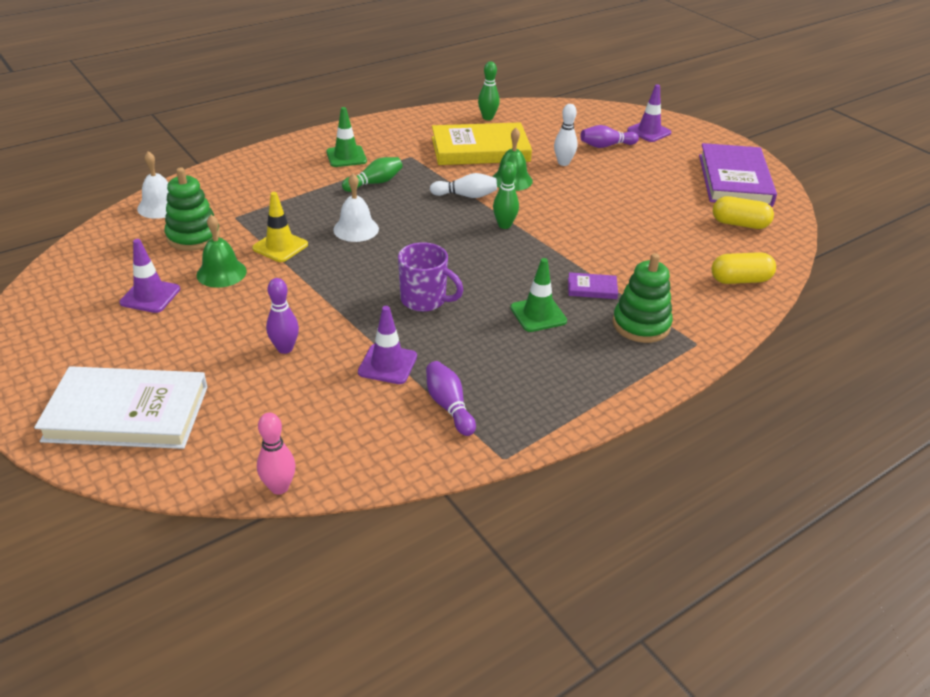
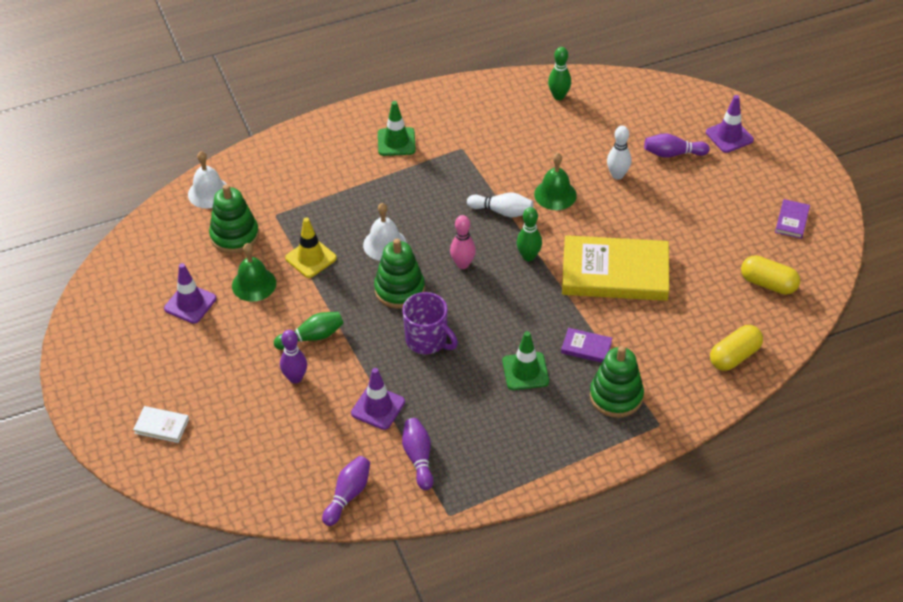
camera: 15 degrees right, 10 degrees up
(127, 413) = (161, 426): white book -> white book, size x0.42
(279, 487) = (268, 513): pink bowling pin -> pink bowling pin (462, 264)
(374, 183) = (416, 183): green bowling pin -> green bowling pin (312, 337)
(375, 454) = (348, 495): none -> purple bowling pin
(382, 262) = (399, 289): none -> green stacking toy
(480, 149) = (536, 145): yellow book -> yellow book (615, 273)
(734, 180) = (792, 220): purple book -> purple book, size x0.42
(740, 280) = (734, 356): yellow capsule -> yellow capsule turned 45 degrees counterclockwise

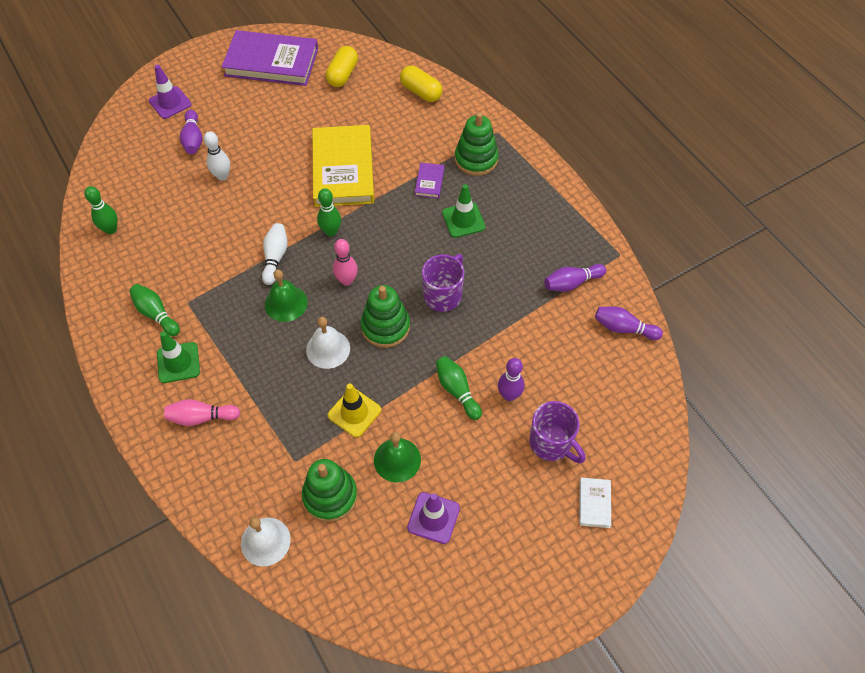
camera: 100 degrees left, 10 degrees up
(233, 403) = (551, 443): none -> purple mug
(336, 156) = (201, 417): none -> pink bowling pin
(378, 407) = (527, 321): purple traffic cone -> none
(452, 127) = (156, 314): none -> green bowling pin
(555, 194) = (250, 219): green bell -> green bell (286, 303)
(792, 220) = (271, 62): purple book -> purple book, size x2.39

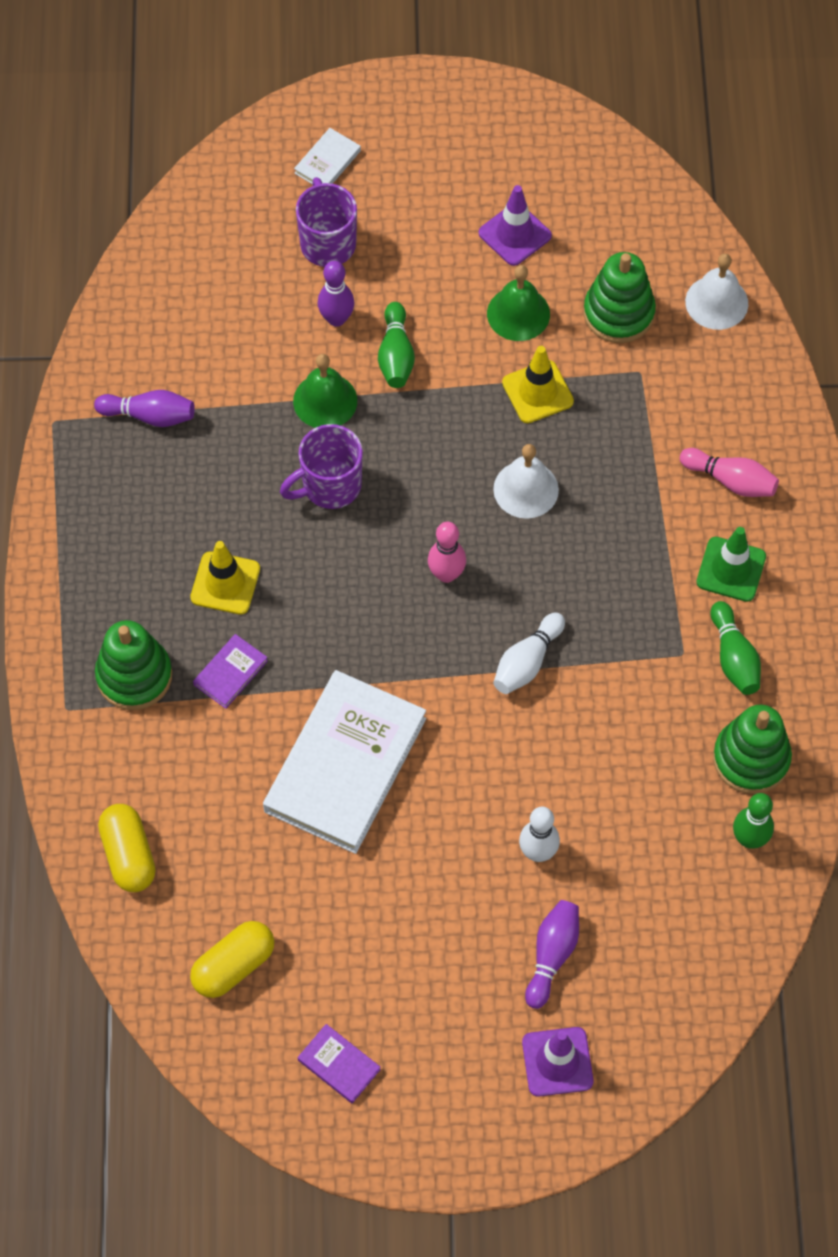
camera: 150 degrees left, 5 degrees up
(271, 62) = (339, 1065): purple book -> purple book, size x0.42
(286, 303) = (548, 582): green bell -> green bell (325, 401)
(331, 231) = (425, 663): green bowling pin -> none
(343, 169) = (345, 765): yellow book -> white book
(385, 327) = (434, 481): green stacking toy -> green stacking toy (751, 759)
(463, 220) = (225, 583): green traffic cone -> yellow traffic cone
(623, 328) = (133, 325): purple bowling pin -> none

